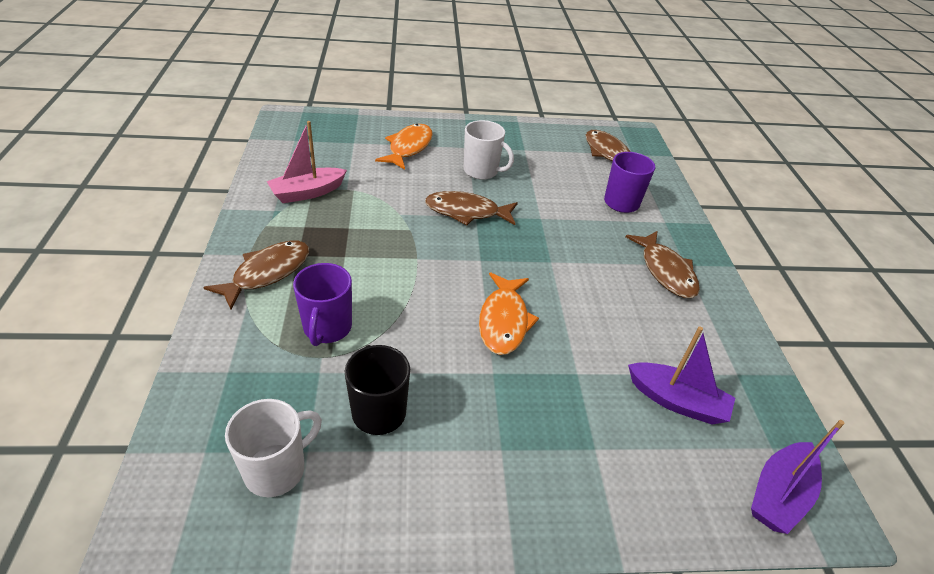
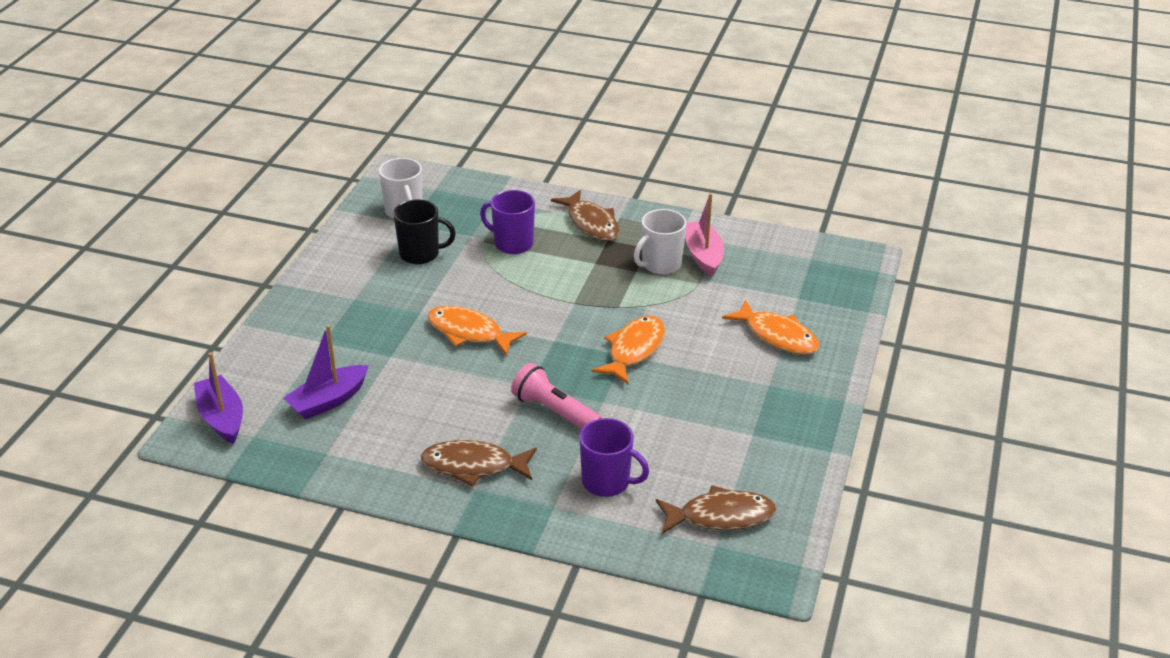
camera: 115 degrees right, 5 degrees down
(466, 212) = (634, 350): brown fish -> orange fish
(481, 171) = (710, 381): white mug -> white mug (660, 264)
(571, 240) = (555, 411): none -> pink flashlight

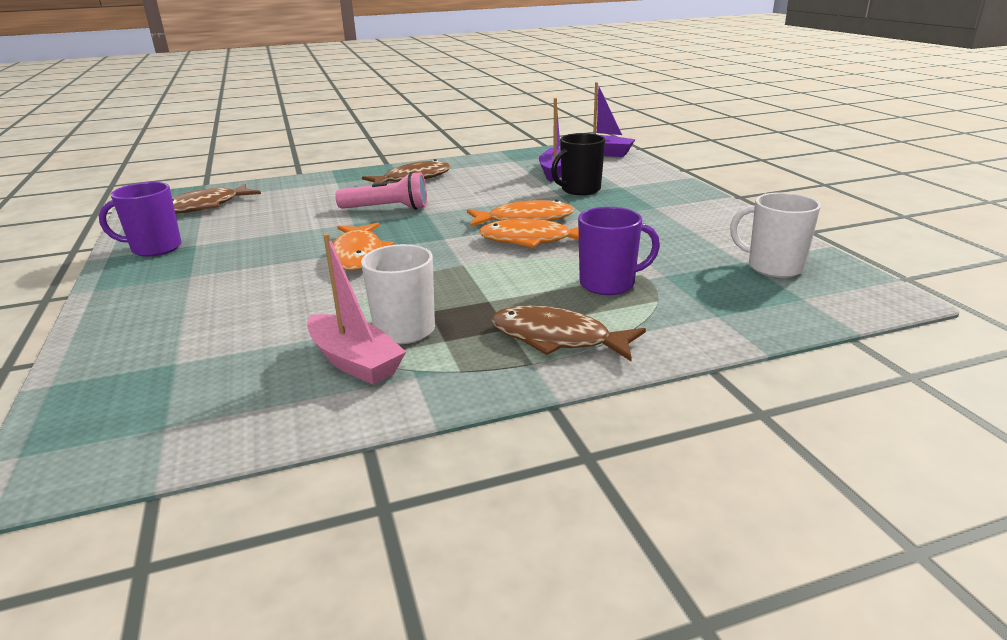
camera: 145 degrees right, 10 degrees down
(420, 254) = (674, 245): black mug -> black mug (580, 190)
(607, 482) = (308, 196): purple mug -> purple mug (155, 248)
(777, 336) = (194, 314): orange fish -> orange fish (531, 240)

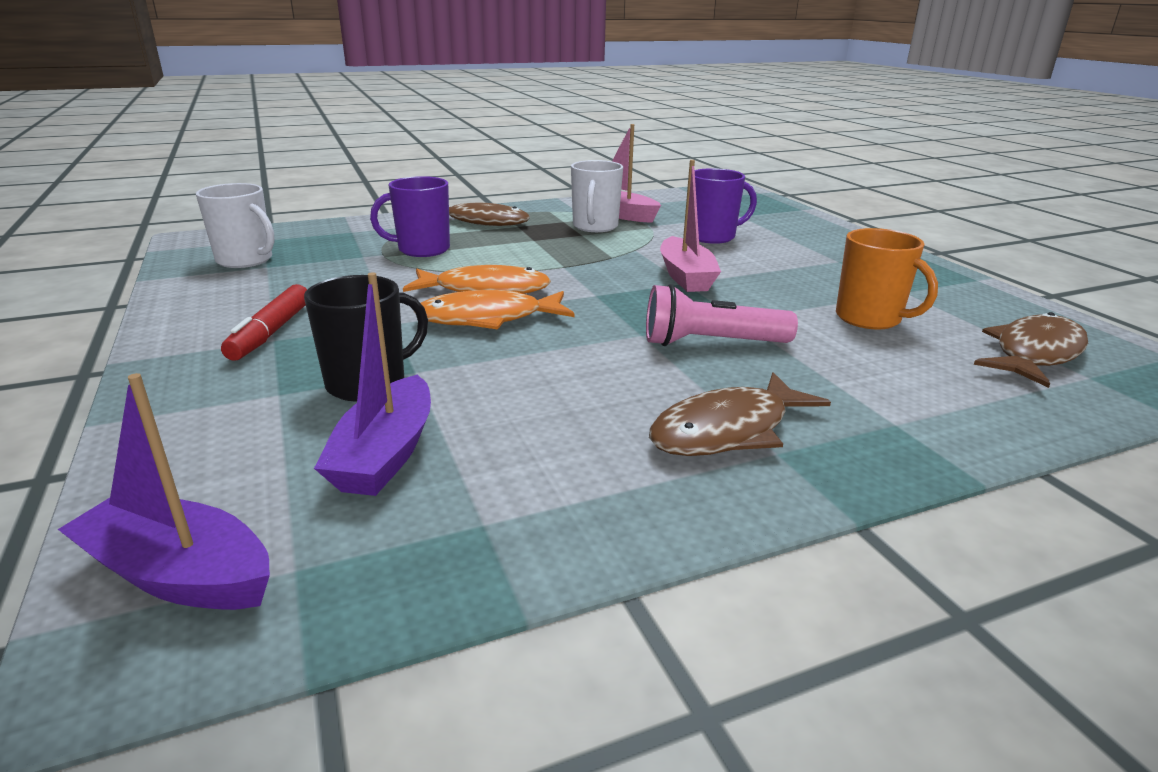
camera: 175 degrees right, 0 degrees up
(155, 248) = (943, 287): purple mug -> purple mug (712, 237)
(264, 223) = (869, 319): none -> orange mug
(358, 255) = (686, 277): orange fish -> pink boat
(661, 210) = (270, 332): none -> red marker

